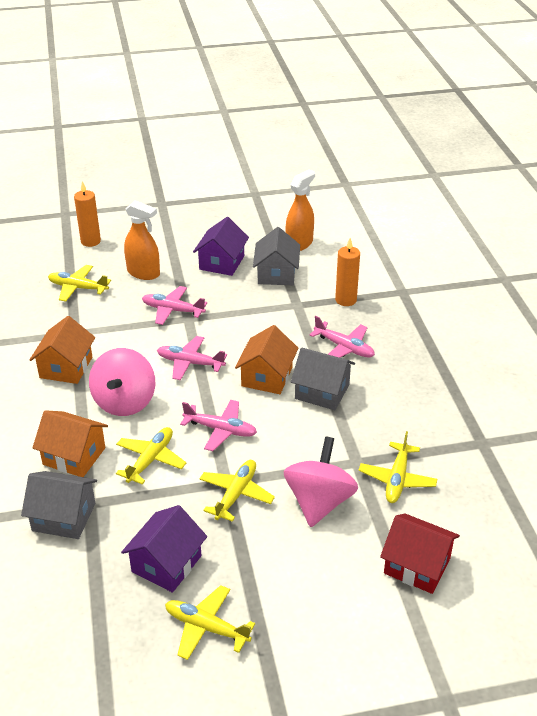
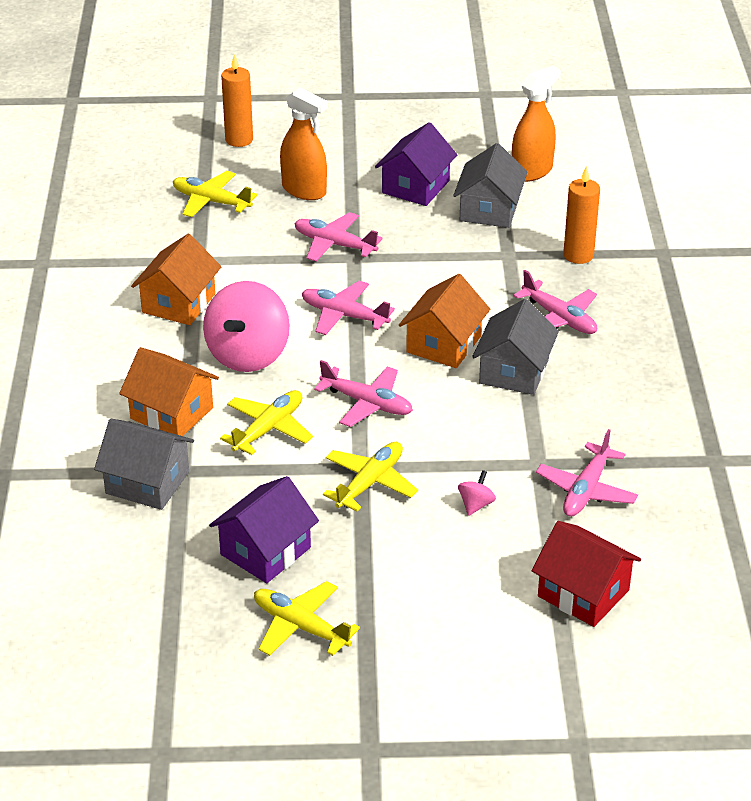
camera: 10 degrees right, 0 degrees up
(319, 502) = (476, 505): pink spinning top -> pink spinning top, size x0.41
(322, 392) = (514, 371): grey house -> grey house turned 75 degrees clockwise
(397, 479) = (586, 490): yellow plane -> pink plane

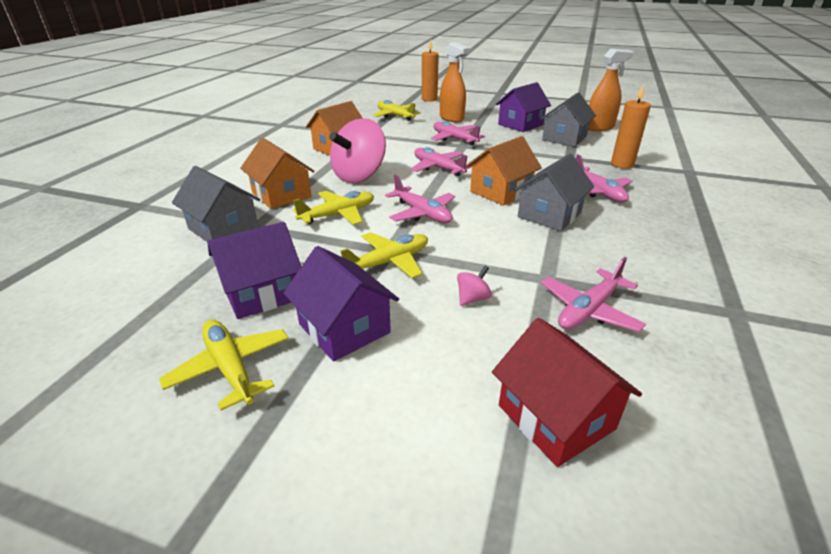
camera: 20 degrees right, 5 degrees down
(373, 566) = (344, 328): none -> purple house

